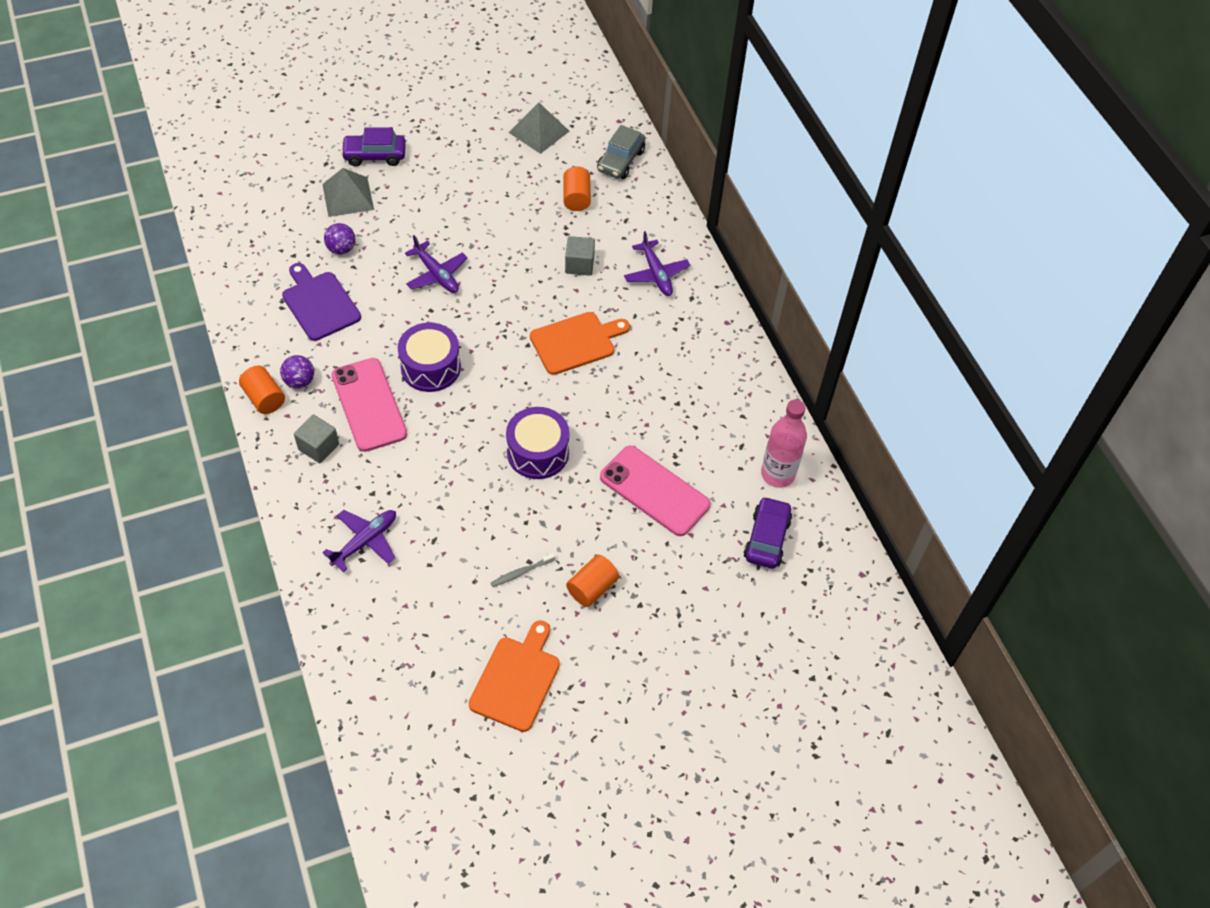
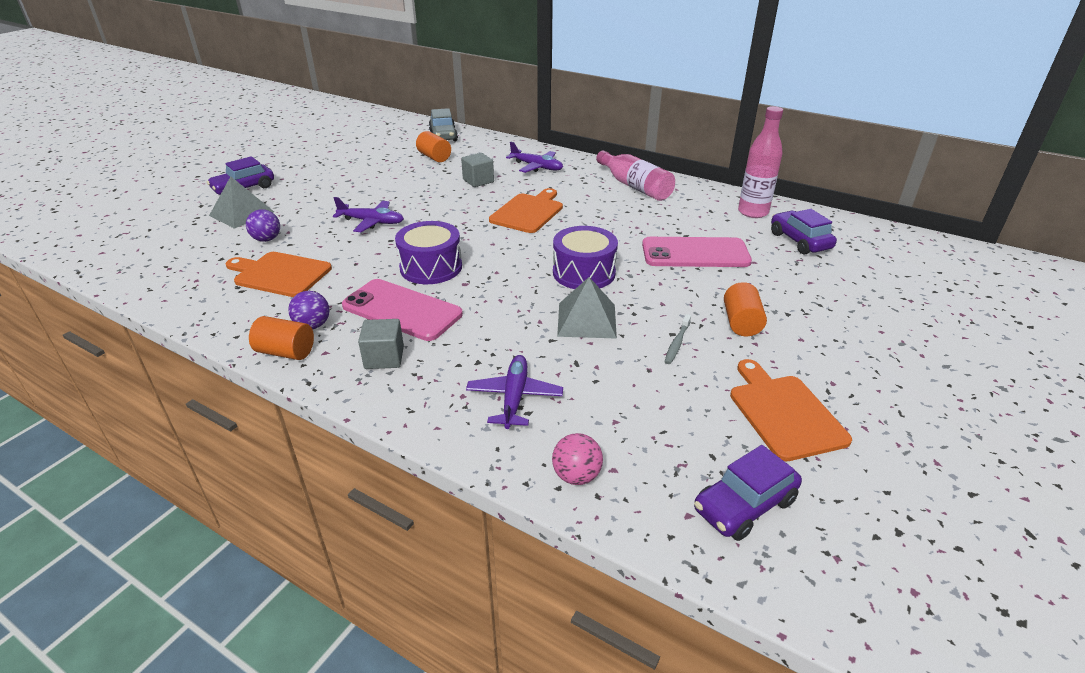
camera: 35 degrees left, 20 degrees down
(319, 303) = (279, 274): purple cutting board -> orange cutting board
(341, 626) = (576, 476): none -> pink ball
(410, 716) = (744, 505): none -> purple car
(539, 131) = (368, 142): grey pyramid -> grey pyramid (587, 320)
(714, 365) = (634, 186): none -> pink bottle

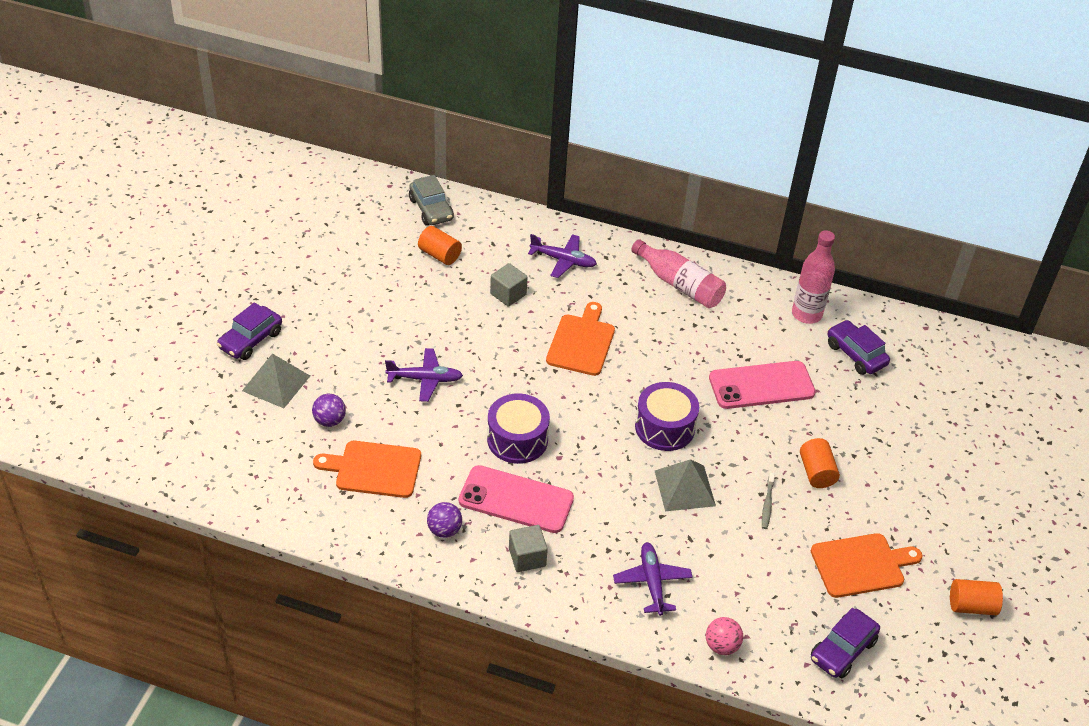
camera: 15 degrees left, 10 degrees up
(286, 352) = (438, 564): orange cylinder -> orange cylinder (971, 606)
(784, 413) = (861, 565): orange cutting board -> orange cutting board turned 105 degrees clockwise

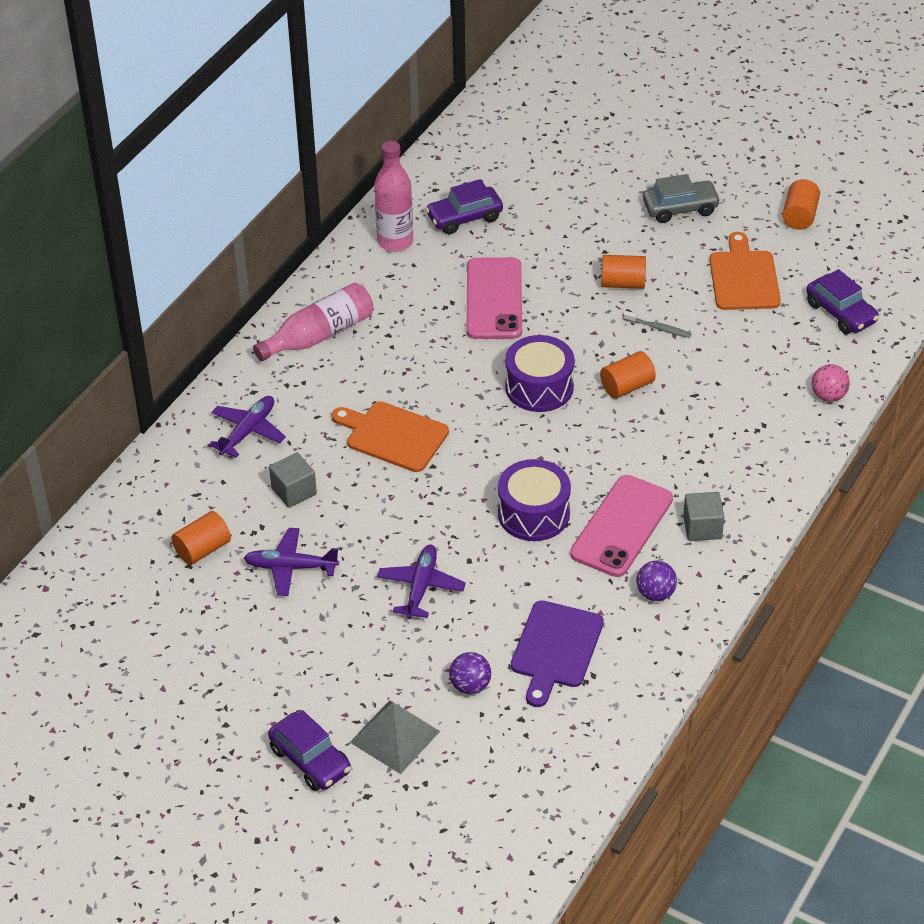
camera: 75 degrees left, 0 degrees up
(374, 469) = (555, 649): orange cutting board -> purple cutting board
(431, 209) = (110, 548): grey car -> grey car (680, 208)
(652, 582) = (746, 433): purple plane -> purple plane (290, 567)
(684, 488) = (627, 386): grey pyramid -> orange cylinder

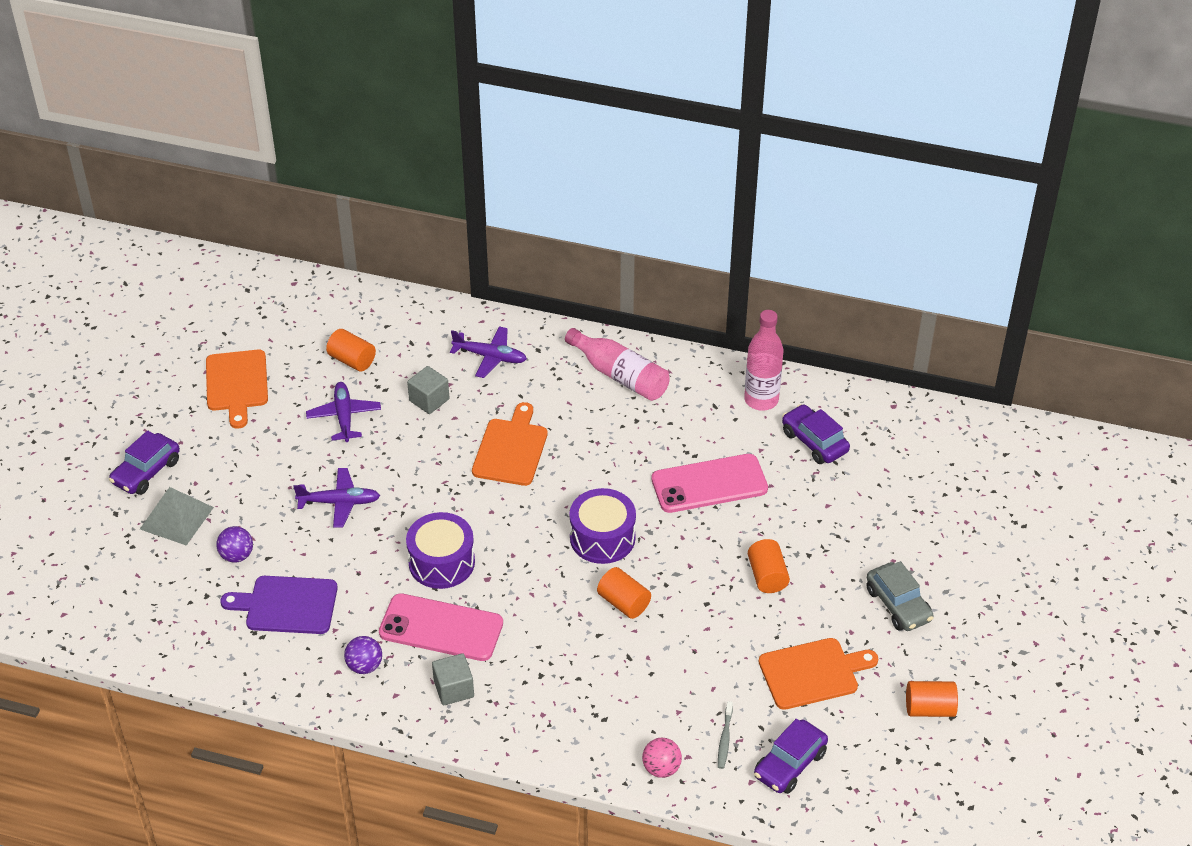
camera: 75 degrees right, 0 degrees up
(197, 660) = (237, 384): none -> orange cutting board
(658, 328) = (713, 614): grey toothbrush -> grey toothbrush (725, 739)

